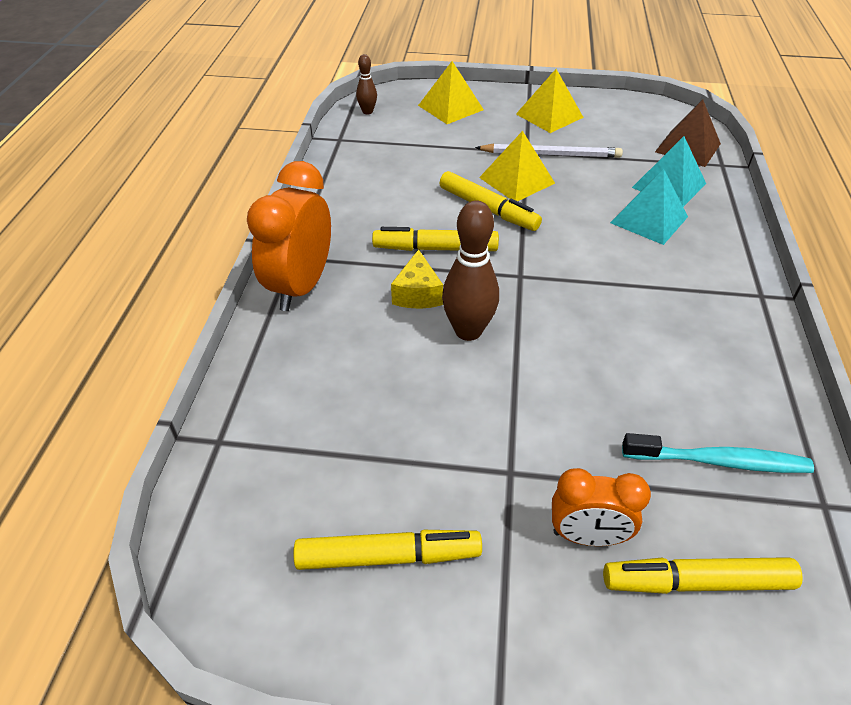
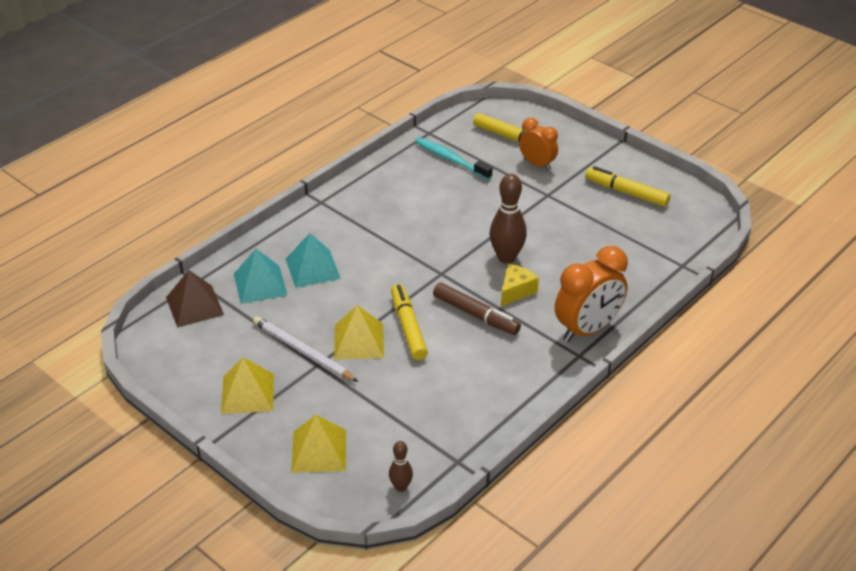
camera: 145 degrees left, 5 degrees down
(435, 248) = (476, 315): yellow marker -> brown marker

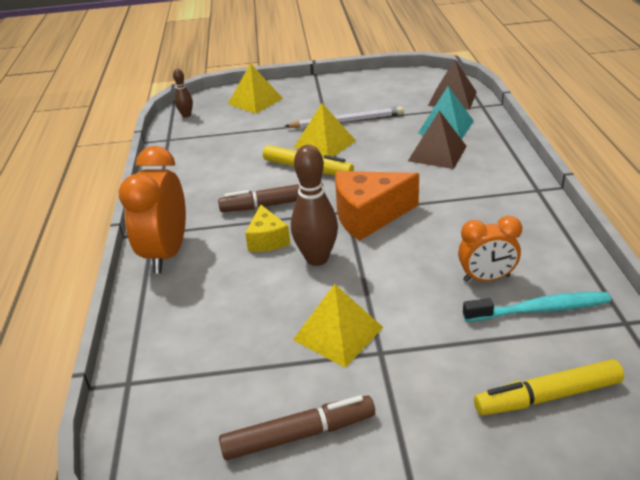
camera: 135 degrees right, 5 degrees down
(247, 393) = (337, 94): yellow pyramid -> yellow pyramid (338, 333)
(312, 268) = (437, 153): turquoise pyramid -> brown pyramid
(436, 260) = (368, 216): none -> orange cheese
(537, 164) = (454, 384): orange clock -> orange clock (486, 278)
(626, 192) = (299, 435): yellow marker -> brown marker

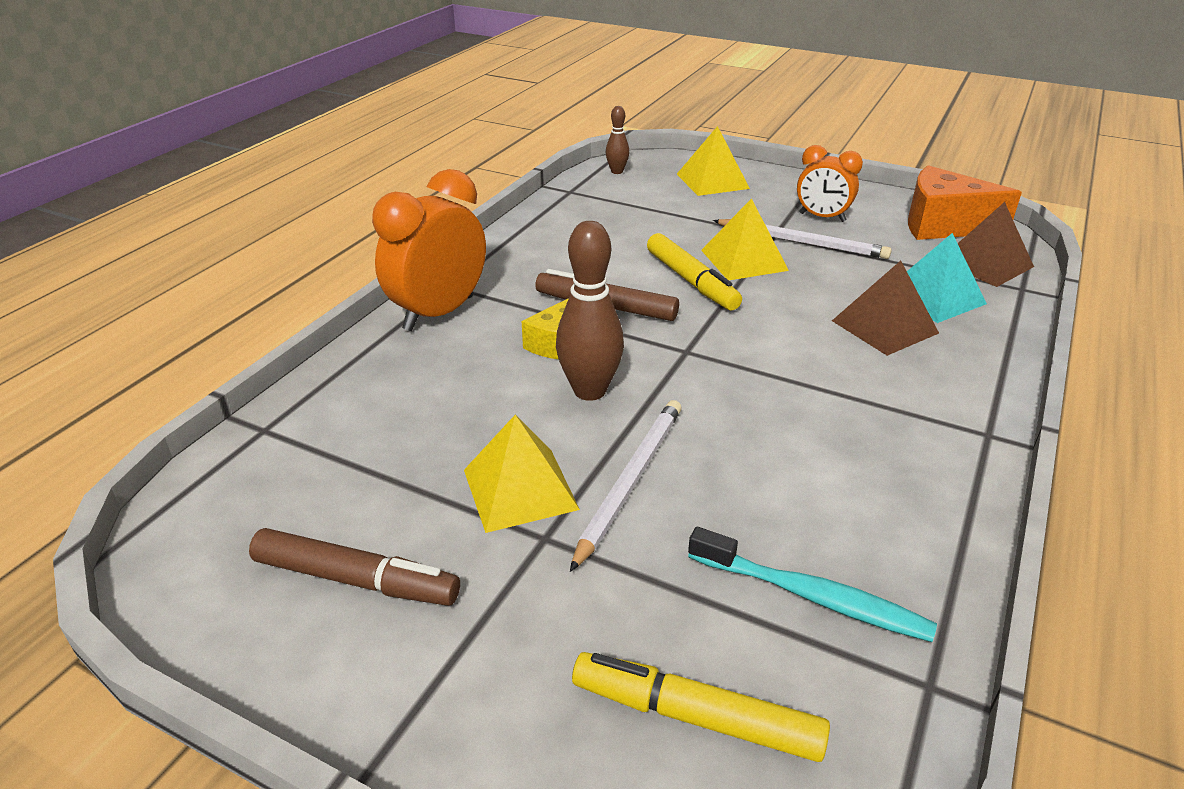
camera: 30 degrees right, 0 degrees up
(368, 216) = (706, 368): orange cheese -> orange cheese (943, 225)
(394, 298) = (630, 482): none -> white pencil
(486, 278) = (779, 517): orange clock -> orange clock (822, 217)

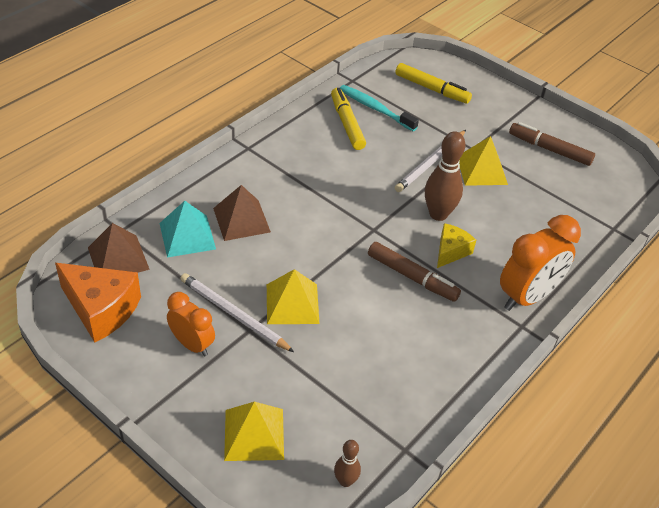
camera: 170 degrees left, 10 degrees up
(691, 281) = (343, 289): yellow marker -> yellow marker (347, 124)

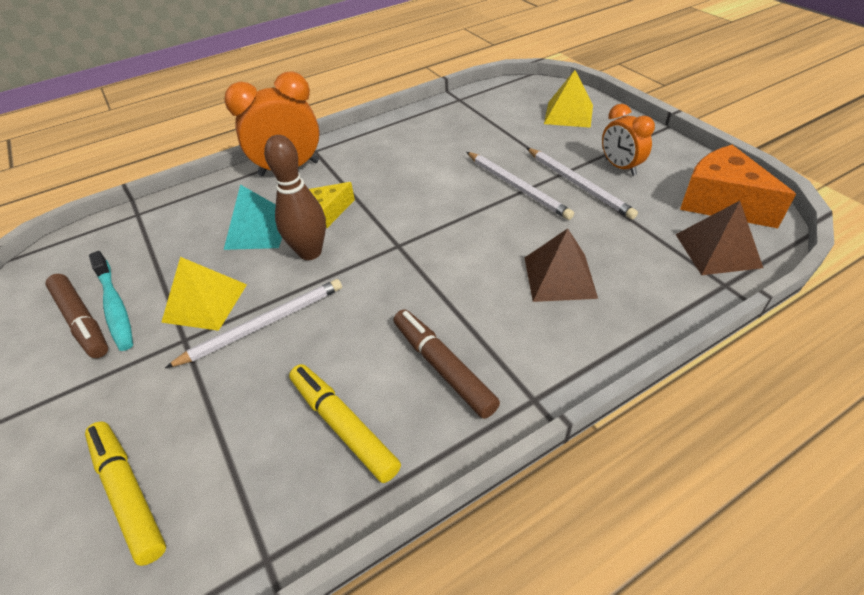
camera: 155 degrees left, 0 degrees up
(187, 236) = (632, 266): turquoise pyramid -> turquoise pyramid (257, 230)
(292, 303) = (517, 187): yellow pyramid -> white pencil
(345, 481) = (507, 90): brown bowling pin -> none
(347, 124) = (343, 426): yellow marker -> yellow marker turned 135 degrees clockwise
(375, 108) = (271, 456): turquoise toothbrush -> turquoise toothbrush (115, 307)
(412, 277) = (385, 195): brown marker -> brown marker (443, 367)

